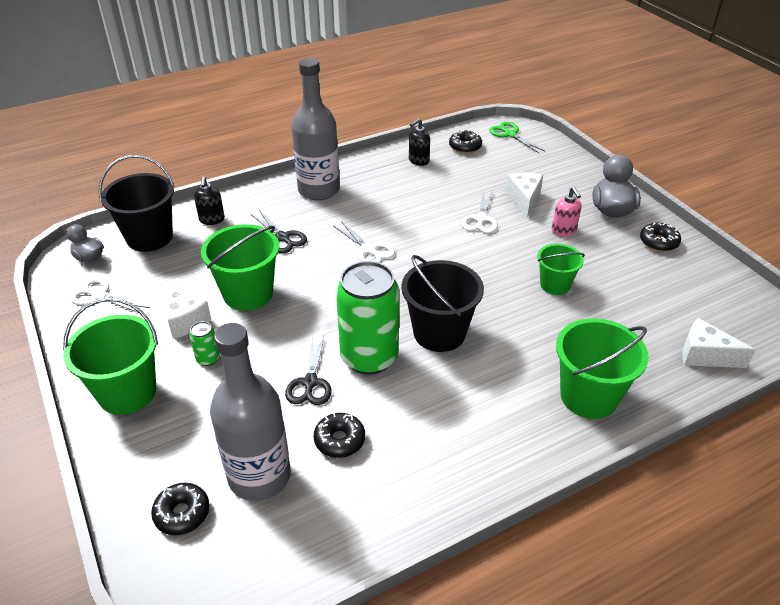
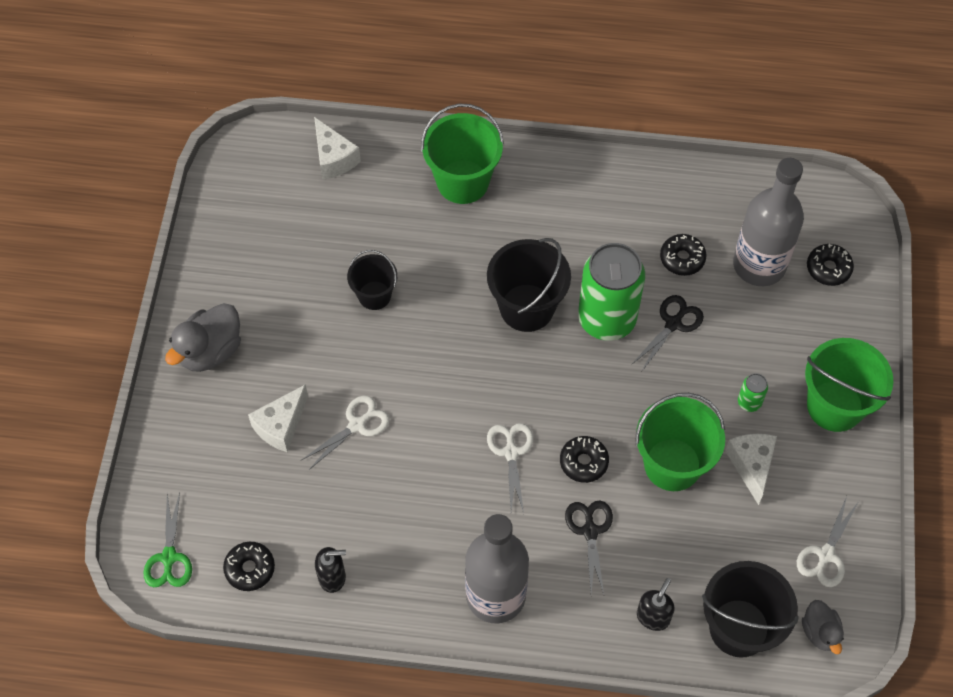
camera: 145 degrees left, 20 degrees up
(99, 296) = (825, 555): white scissors -> white scissors turned 60 degrees clockwise
(555, 285) = (374, 295): green bucket -> black bucket
(563, 231) = (291, 354): pink soap dispenser -> none
(658, 242) = (219, 282): black donut -> black donut (583, 462)

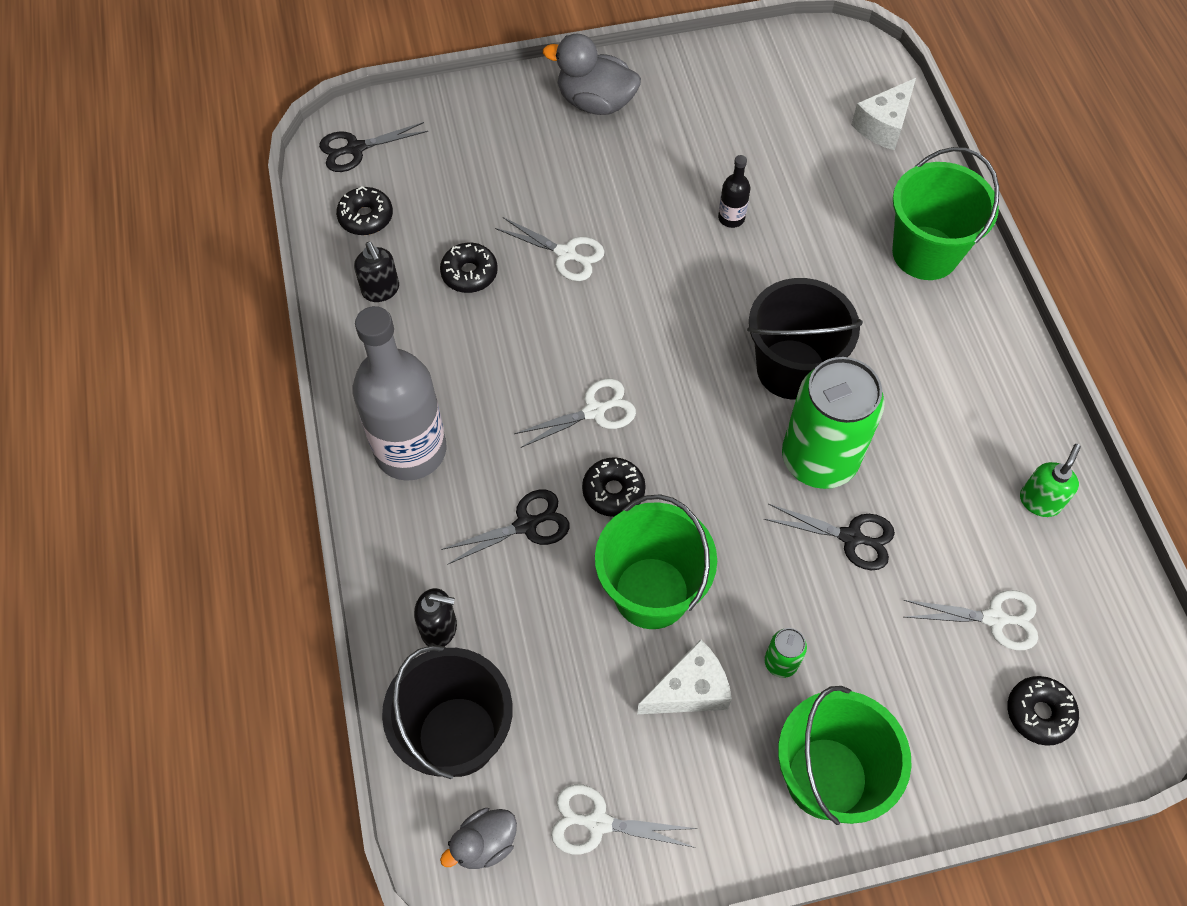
camera: 70 degrees right, 0 degrees up
(169, 557) = (355, 149): green scissors -> black scissors
(281, 426) = (536, 189): white cheese -> none
(374, 295) = (731, 218): black bucket -> black bottle
(682, 258) = (952, 521): black donut -> black donut (469, 273)
(685, 202) = (1039, 501): none -> green soap dispenser
(759, 265) = (994, 619): grey bottle -> white scissors

